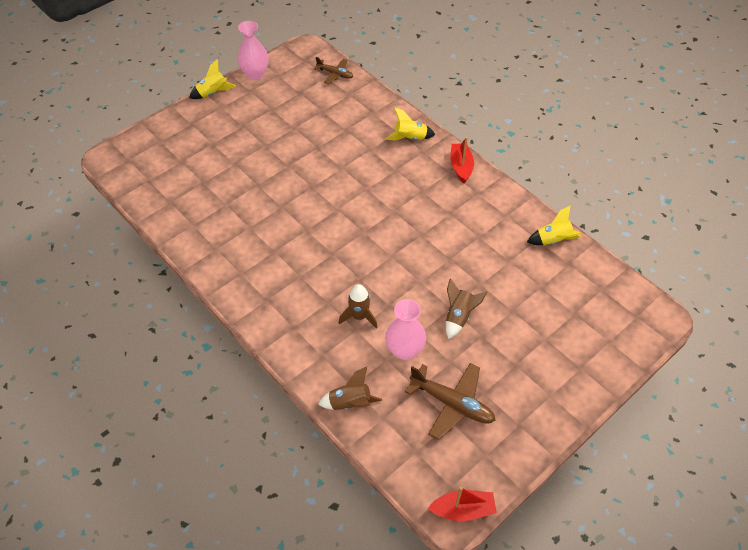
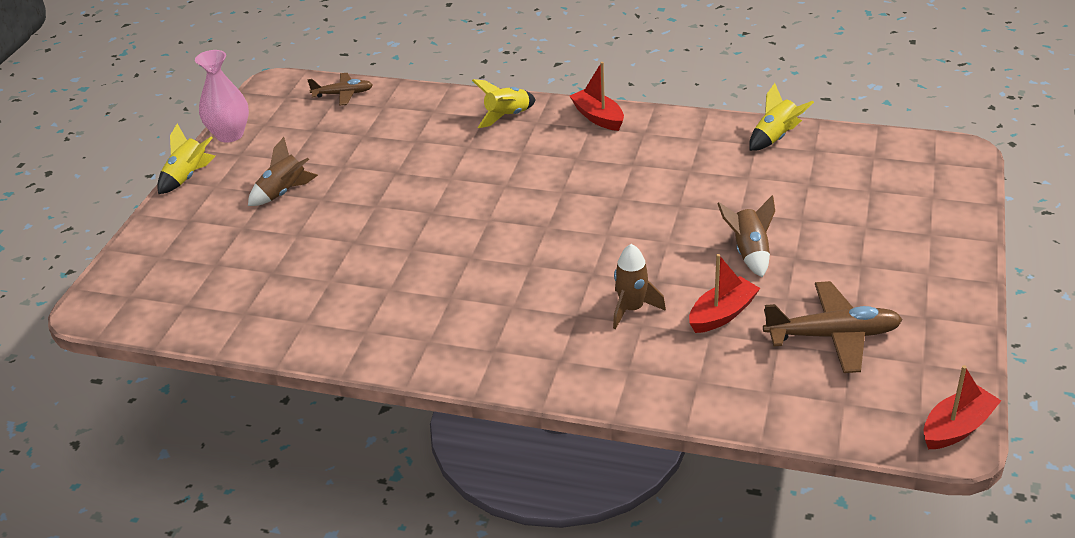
camera: 30 degrees left, 15 degrees down
(350, 403) = (714, 398): brown rocket -> brown rocket (284, 192)
(404, 350) = (722, 314): pink vase -> red boat

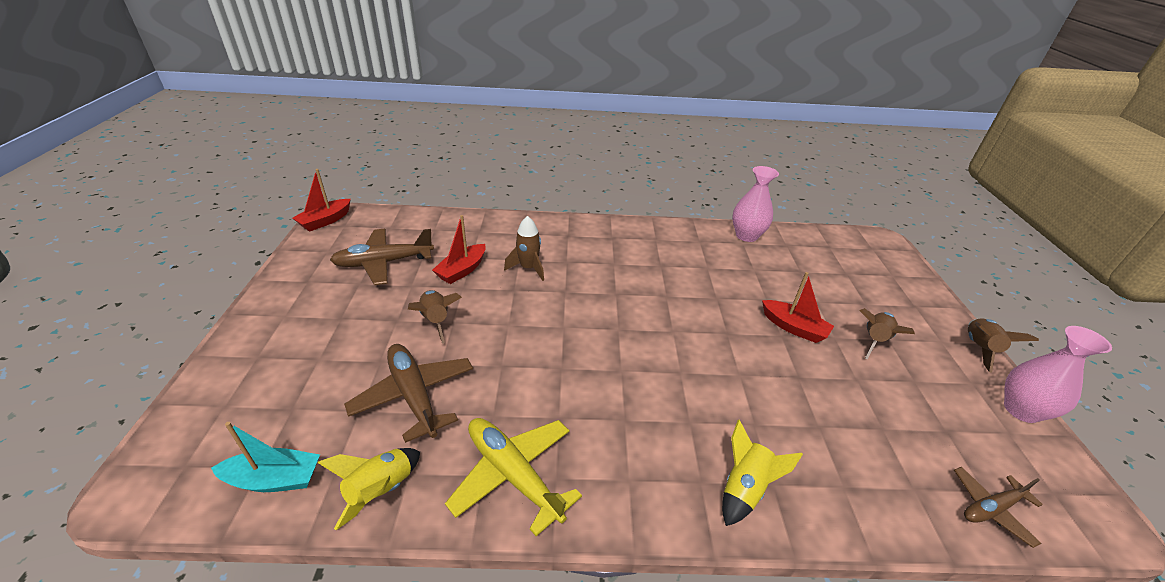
camera: 160 degrees right, 0 degrees up
(188, 177) = (979, 349): yellow rocket -> brown rocket
(287, 334) = (746, 236): none -> pink vase
(598, 117) = (625, 504): red boat -> red boat (794, 328)
(676, 137) = (513, 475): none -> yellow plane
(762, 189) = (414, 395): none -> brown plane
(858, 149) = (274, 479): none -> turquoise boat

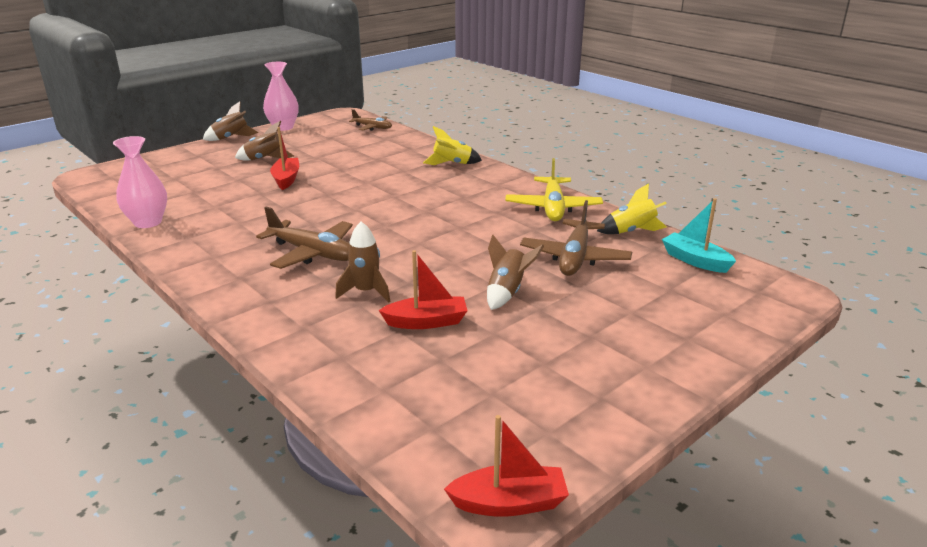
camera: 130 degrees left, 10 degrees down
(383, 263) = (494, 375): brown plane -> brown plane (313, 253)

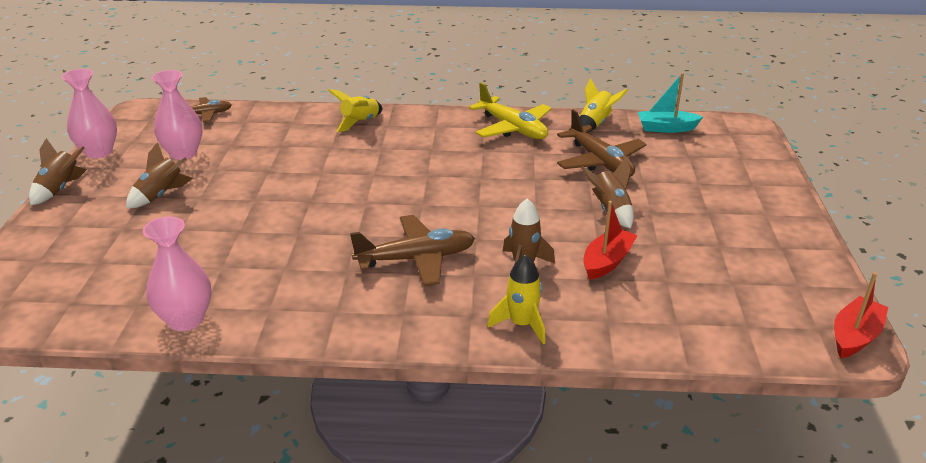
camera: 45 degrees left, 5 degrees up
(285, 324) = (521, 324): none -> yellow rocket
(286, 179) = (234, 205): red boat -> none
(319, 143) = (183, 153): none -> pink vase

